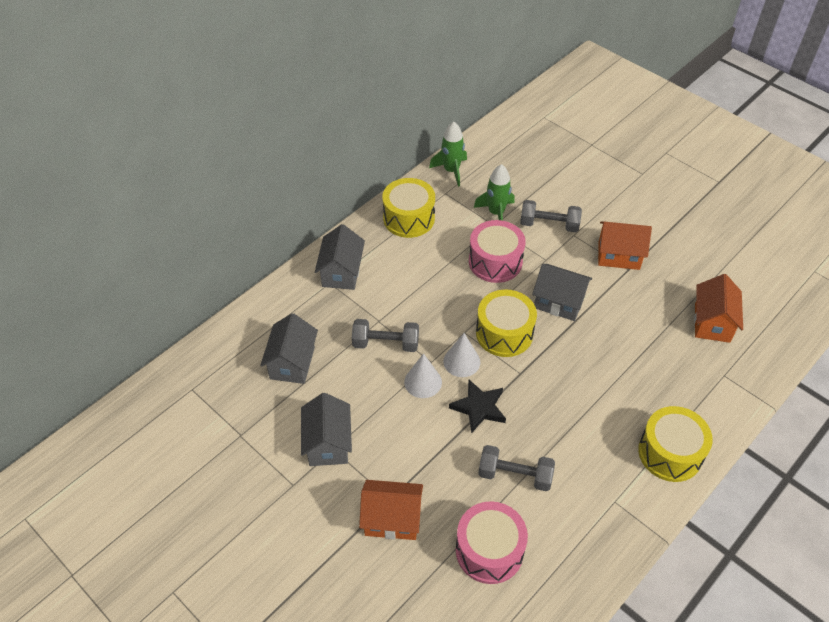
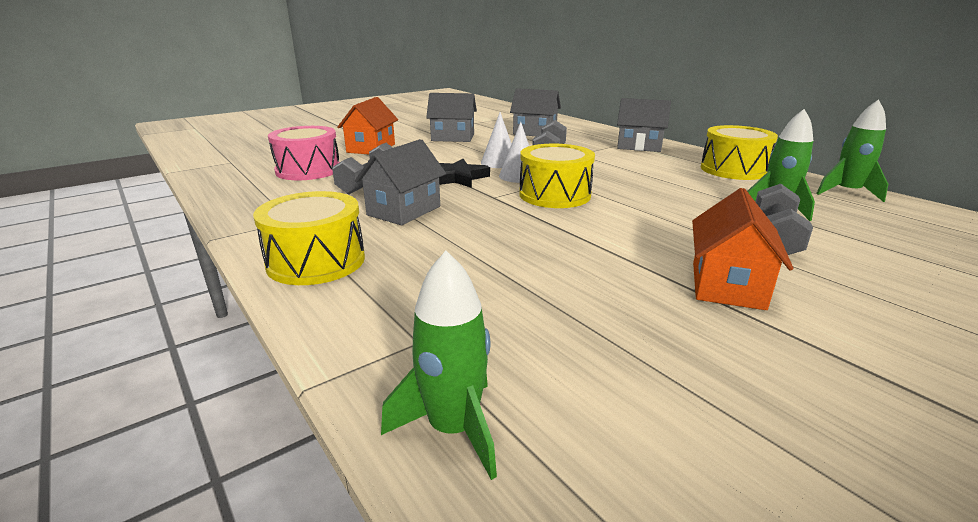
camera: 100 degrees right, 25 degrees down
(495, 262) = (676, 200): pink drum -> none
(559, 302) = (606, 227): grey house -> grey house (404, 211)
(712, 323) = (555, 358): orange house -> none
(768, 351) = (453, 429): none -> green rocket

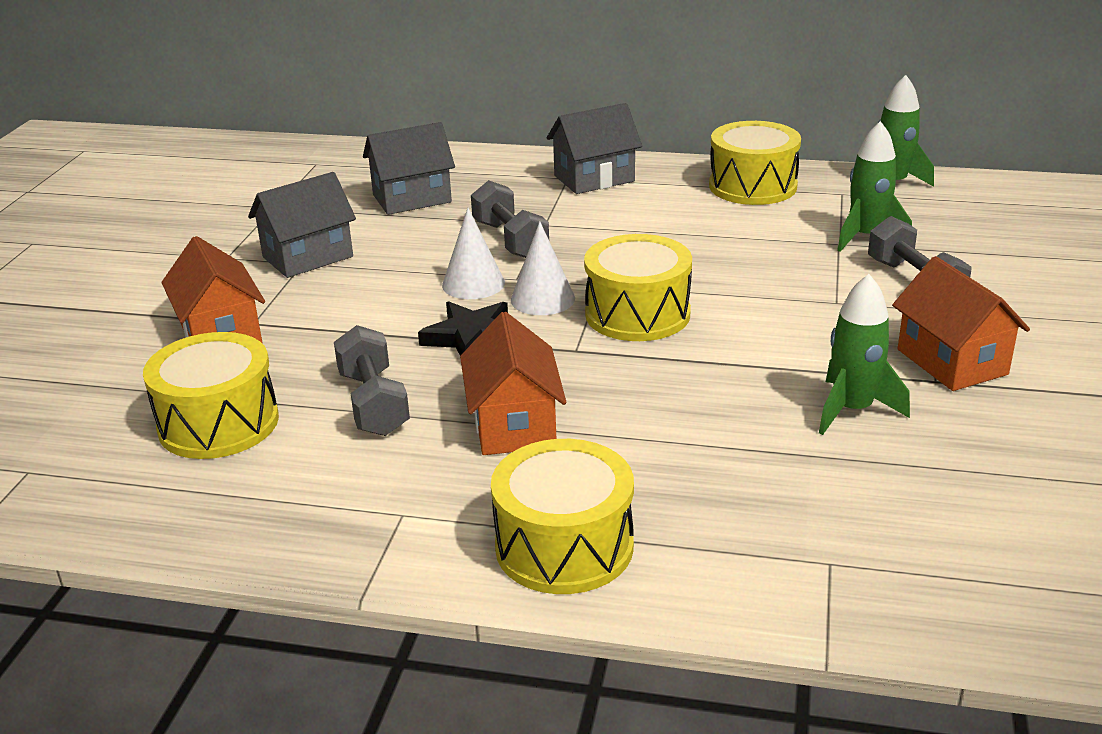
camera: 40 degrees left, 5 degrees up
(308, 170) = (218, 423): pink drum -> yellow drum
(404, 211) = (514, 425): grey house -> orange house
(453, 429) = (975, 608): green rocket -> green rocket (852, 410)

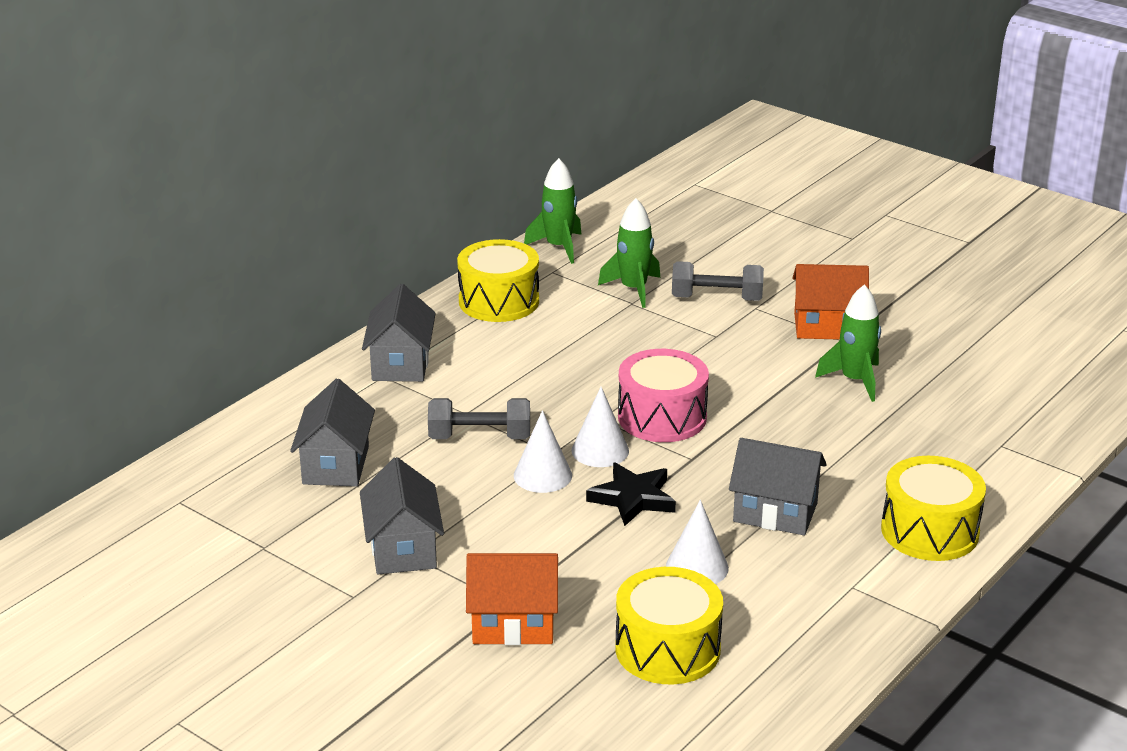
camera: 65 degrees left, 0 degrees up
(374, 403) = (697, 567): grey dumbbell -> white cone
(514, 425) = (775, 512): orange house -> grey house
(637, 314) = (662, 417): yellow drum -> pink drum

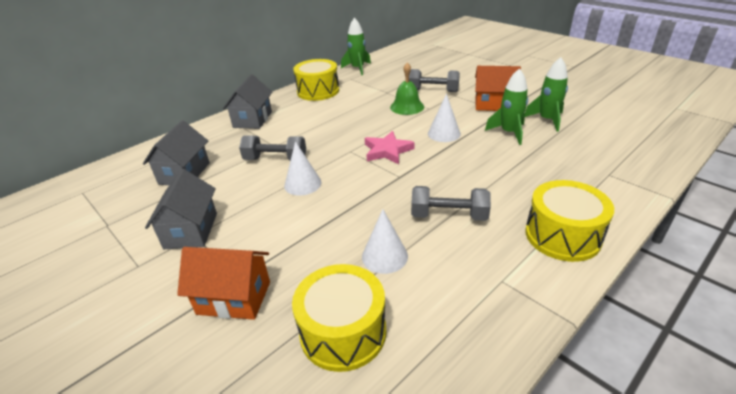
camera: 10 degrees right, 5 degrees up
(600, 450) = (343, 169): white cone -> white cone (444, 133)
(633, 289) = (390, 86): green rocket -> green rocket (547, 120)
(633, 498) = (354, 201): black star -> none
(662, 417) = (387, 151): pink drum -> pink star
(675, 333) = (407, 107): none -> green bell
(775, 512) = (449, 216): grey house -> grey dumbbell

